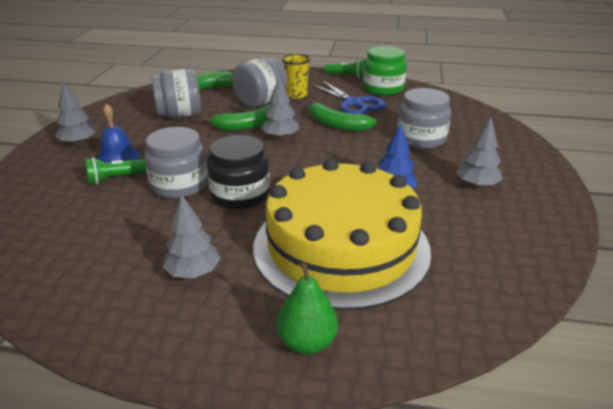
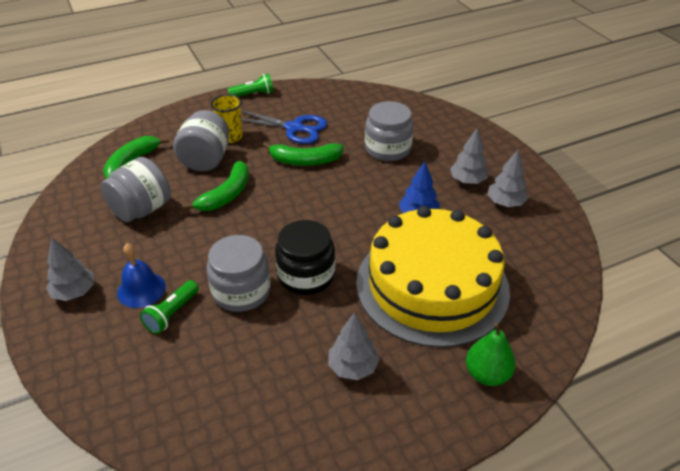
camera: 35 degrees left, 10 degrees up
(280, 137) = (271, 196): grey tree -> grey tree (505, 203)
(383, 88) = (302, 99): green jar -> none

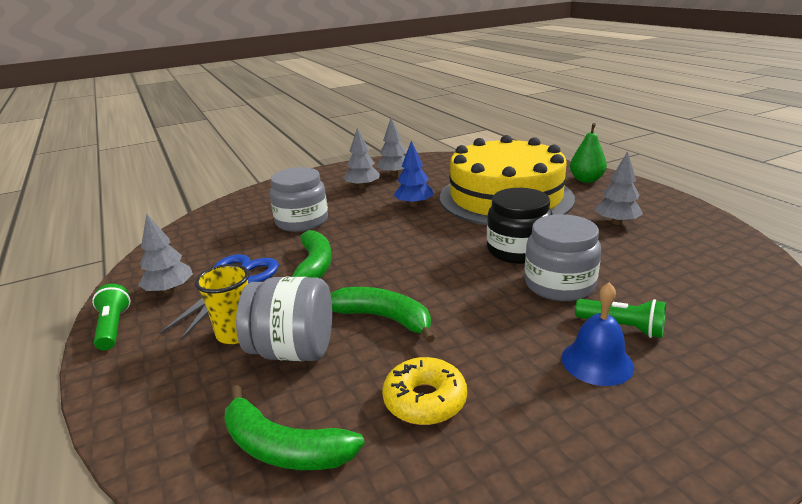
camera: 90 degrees left, 15 degrees down
(74, 292) = (642, 435): grey tree -> grey tree (170, 290)
(141, 210) = (425, 400): grey jar -> yellow donut

